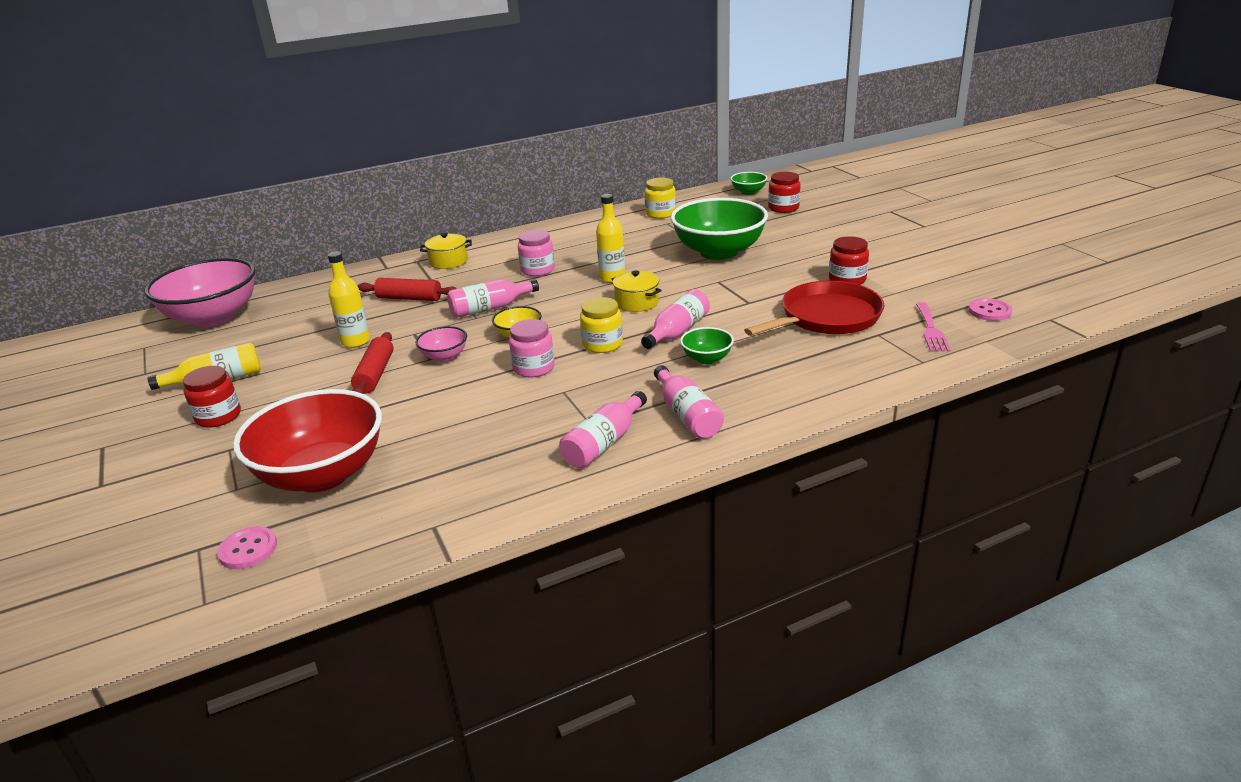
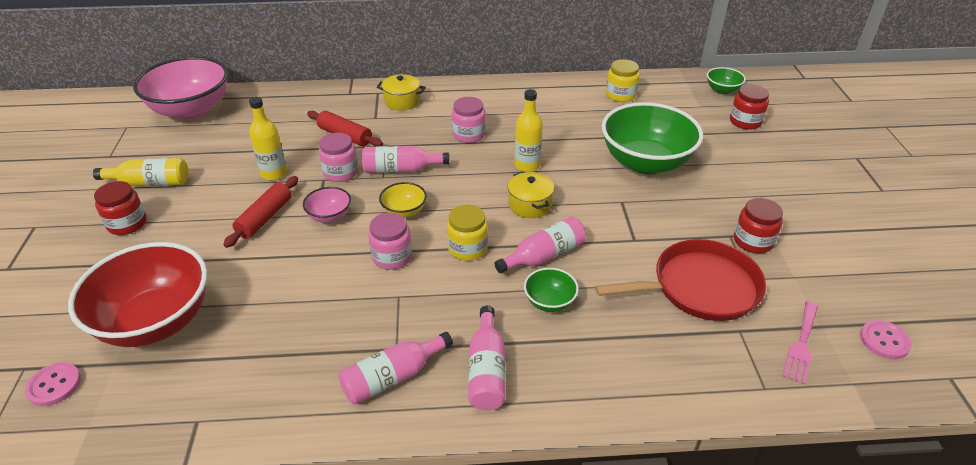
camera: 20 degrees right, 10 degrees up
(428, 324) = (341, 172): none -> pink jar

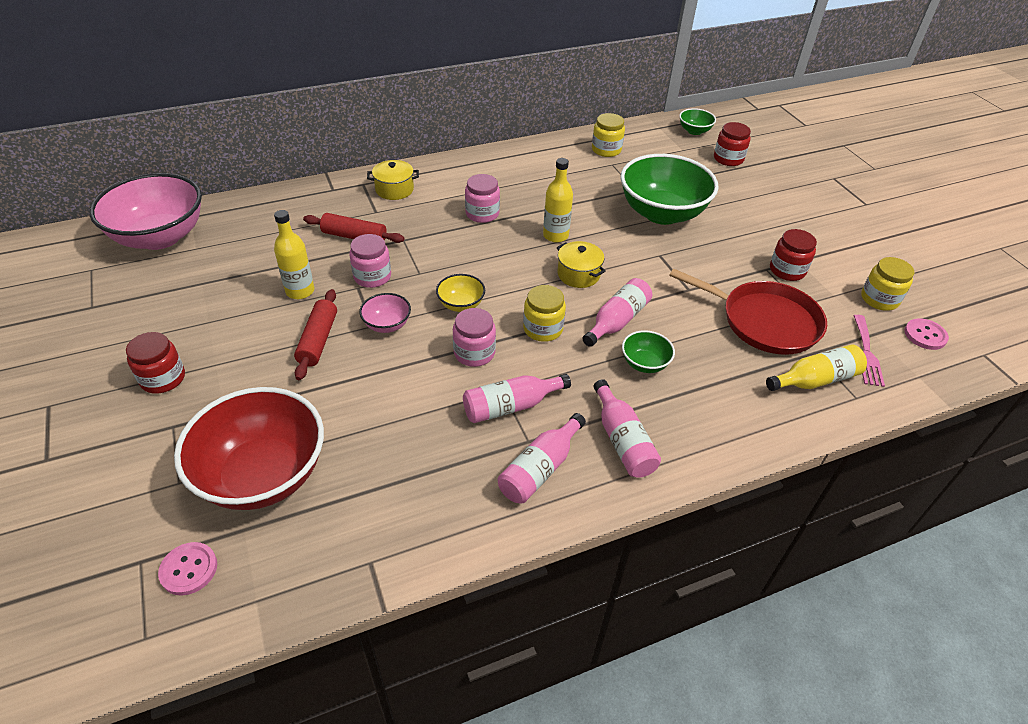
camera: 20 degrees left, 5 degrees up
(150, 183) = (162, 328): yellow bottle -> yellow bottle (815, 380)
(401, 170) = (433, 262): pink bottle -> pink bottle (511, 406)
(700, 287) = (764, 321): red pan -> red pan turned 60 degrees clockwise
(847, 291) = (879, 299): none -> yellow jar

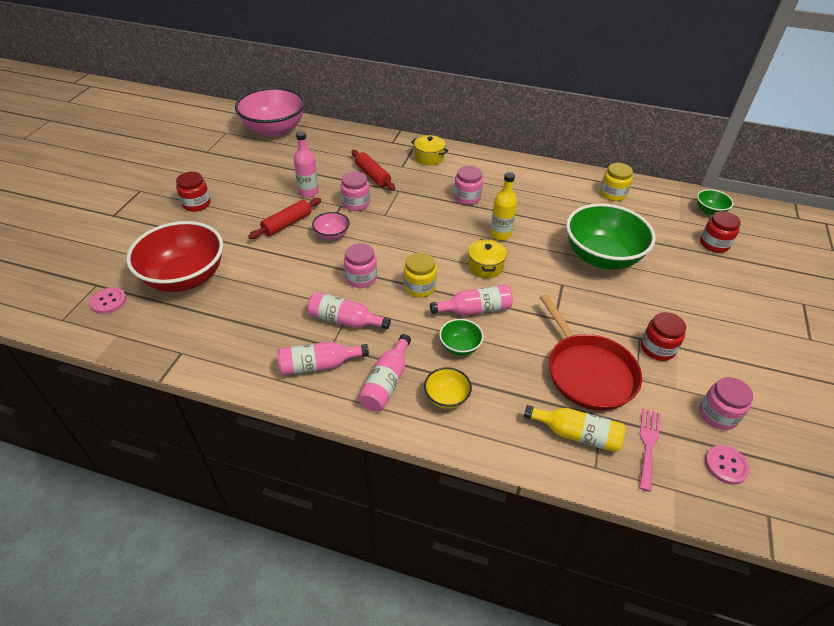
camera: 40 degrees right, 0 degrees up
(300, 291) = (308, 192): yellow bottle -> pink bottle
(461, 304) = (387, 246): yellow bowl -> yellow bowl (446, 397)
(866, 353) = (648, 444): pink fork -> pink fork turned 150 degrees clockwise
(879, 299) = (718, 415): yellow jar -> pink jar

